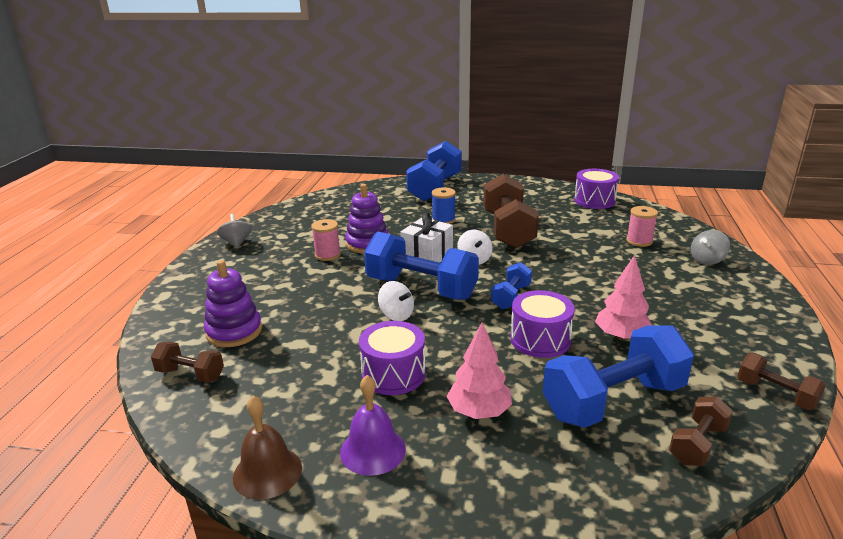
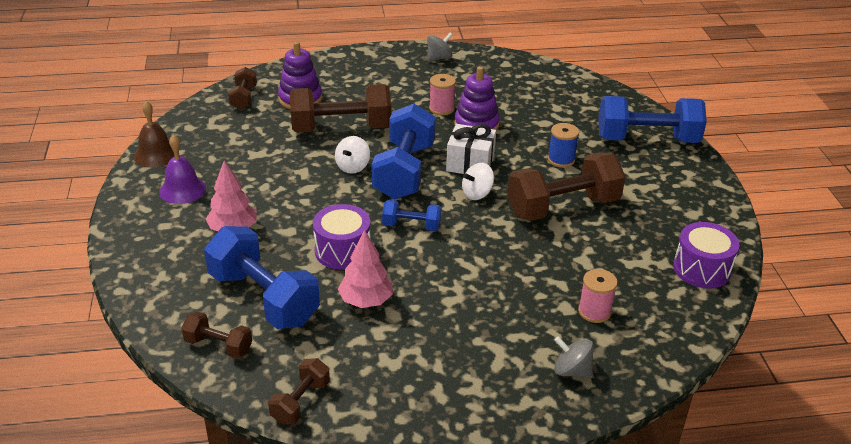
camera: 70 degrees right, 10 degrees up
(319, 313) = (341, 128): none -> brown dumbbell
(393, 374) = (268, 181): purple drum -> none

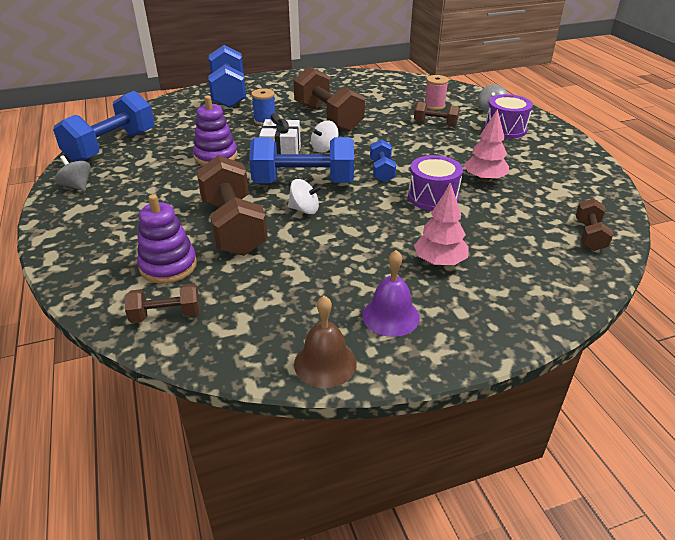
camera: 100 degrees left, 0 degrees up
(264, 298) = (518, 224): blue dumbbell -> blue dumbbell (111, 147)
(300, 402) = (604, 190): brown dumbbell -> brown dumbbell (435, 123)
(441, 108) = (187, 175): pink spool -> none
(477, 194) = (324, 148): white spinning top -> white spinning top turned 90 degrees clockwise
(701, 269) = (373, 80): purple drum -> purple drum (505, 129)

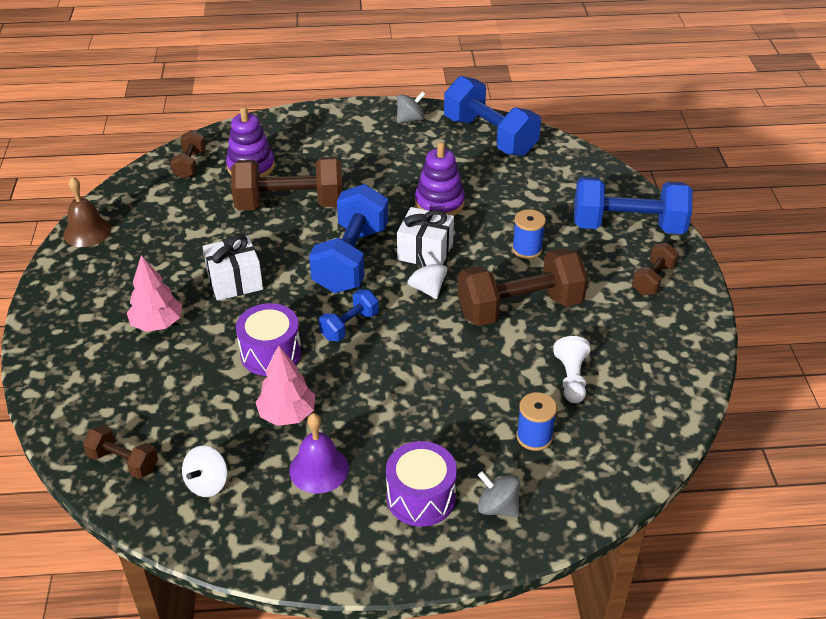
camera: 105 degrees right, 5 degrees up
(304, 210) = (296, 252): white spinning top -> white spinning top (207, 483)
(359, 233) = (235, 281): none -> white gift
(382, 100) = (571, 378): none -> white pawn
(382, 171) = (349, 326): blue dumbbell -> blue dumbbell turned 60 degrees counterclockwise
(390, 316) = (110, 274): purple bell -> purple bell (319, 469)
(434, 106) = (534, 437): pink spool -> blue spool
(435, 123) = (466, 417): brown dumbbell -> brown dumbbell (653, 279)

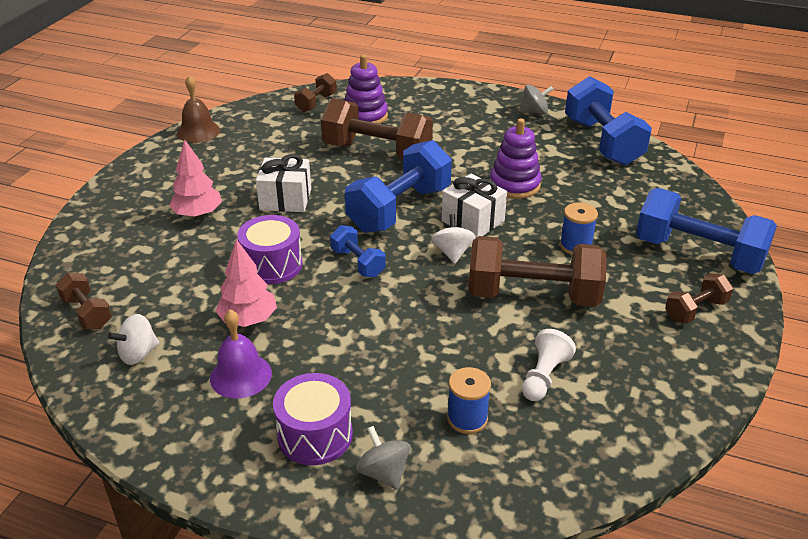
camera: 25 degrees right, 5 degrees down
(349, 326) = (358, 263): blue dumbbell -> blue dumbbell turned 75 degrees clockwise

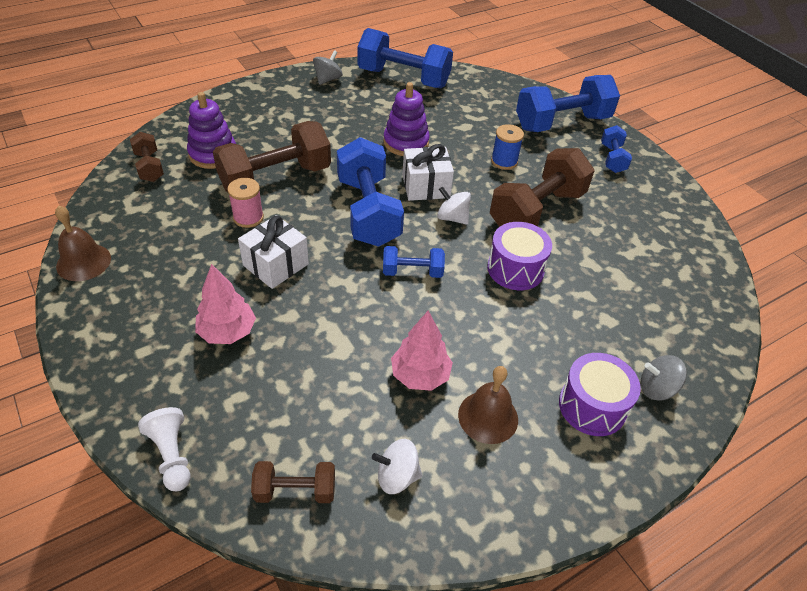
camera: 55 degrees left, 10 degrees up
(138, 354) = (397, 476): white spinning top -> white spinning top turned 90 degrees clockwise
(241, 375) = (488, 417): purple bell -> brown bell
(272, 265) = (361, 322): purple drum -> purple drum (515, 269)
(319, 164) = (248, 217): none -> pink spool
(467, 419) = (634, 316): blue spool -> none
(544, 376) = (621, 256): white pawn -> white pawn (172, 455)
(695, 310) = (612, 159): brown dumbbell -> blue dumbbell

